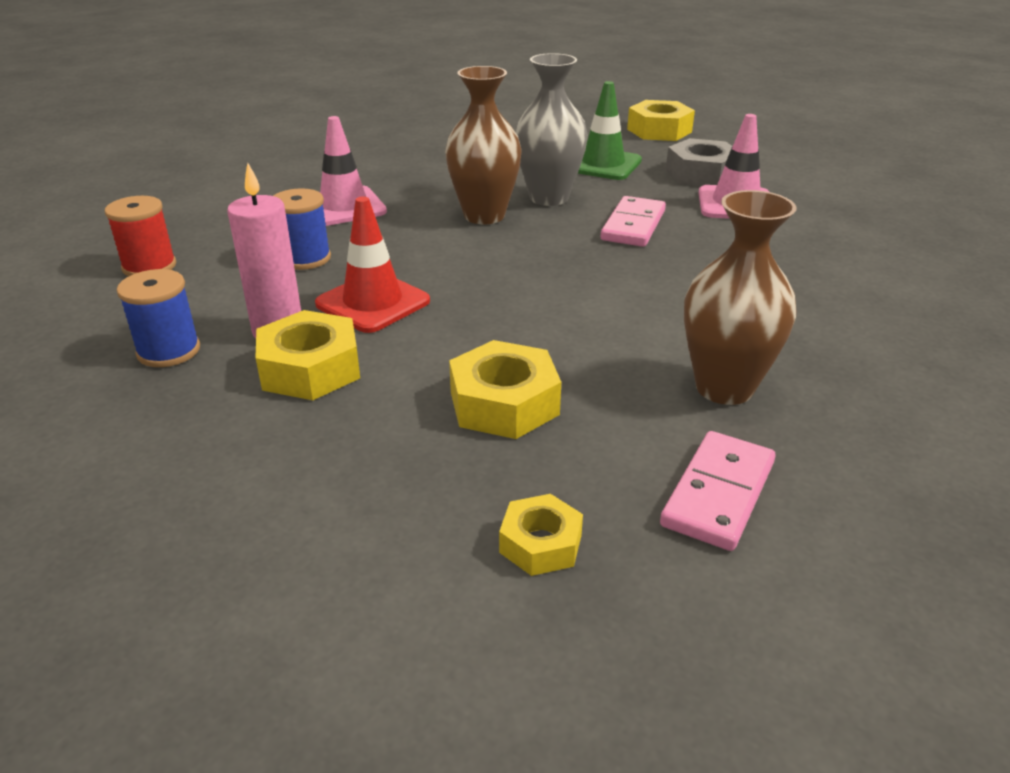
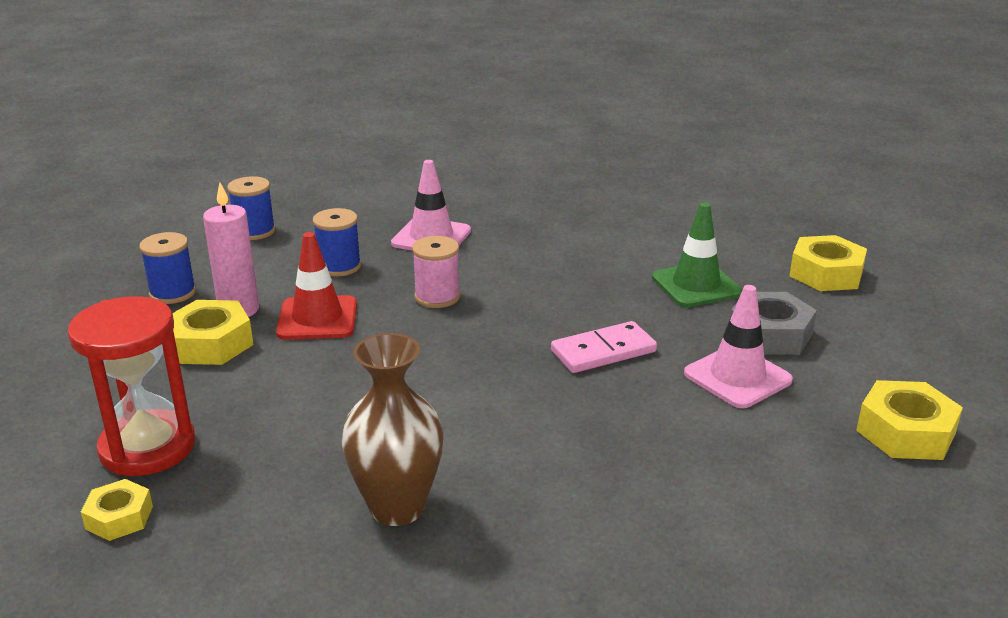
camera: 45 degrees right, 5 degrees down
(149, 266) = (254, 231): red spool -> blue spool
(438, 477) = (148, 447): none -> red hourglass
(442, 244) = (437, 297): none -> pink spool
(484, 216) = (509, 288): brown vase -> none
(504, 403) = (258, 428): yellow nut -> yellow nut (905, 432)
(549, 198) = (587, 295): grey vase -> none
(718, 494) = (250, 564): pink domino -> none

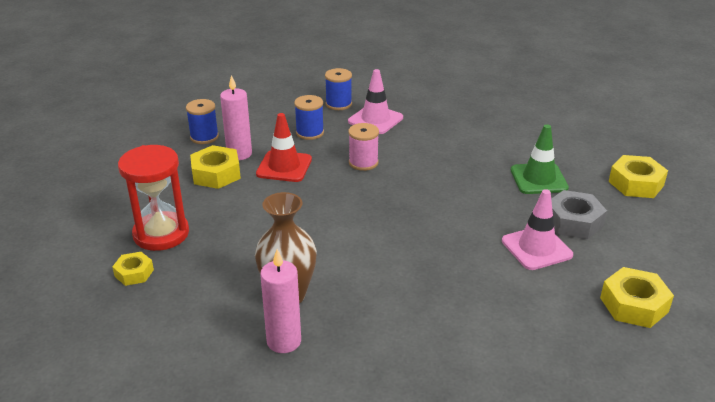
camera: 15 degrees right, 5 degrees up
(254, 231) = (266, 101): blue spool -> blue spool (338, 104)
(417, 581) = (284, 341): none -> pink candle
(603, 351) = (455, 216): pink domino -> none

